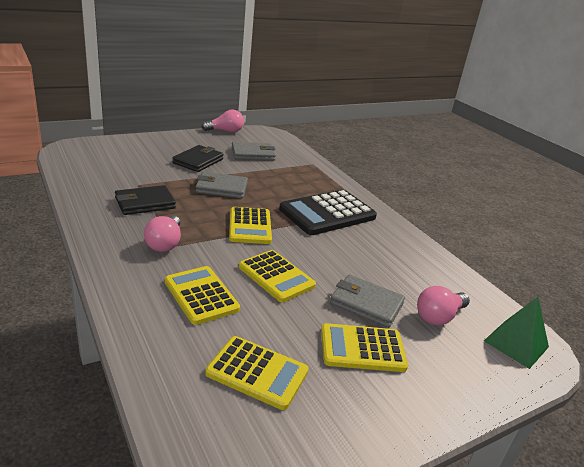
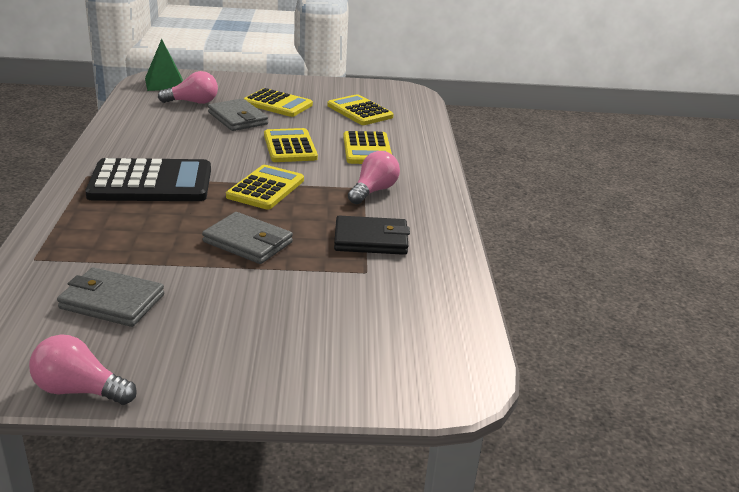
camera: 150 degrees left, 0 degrees up
(198, 161) = (234, 302): black wallet -> none

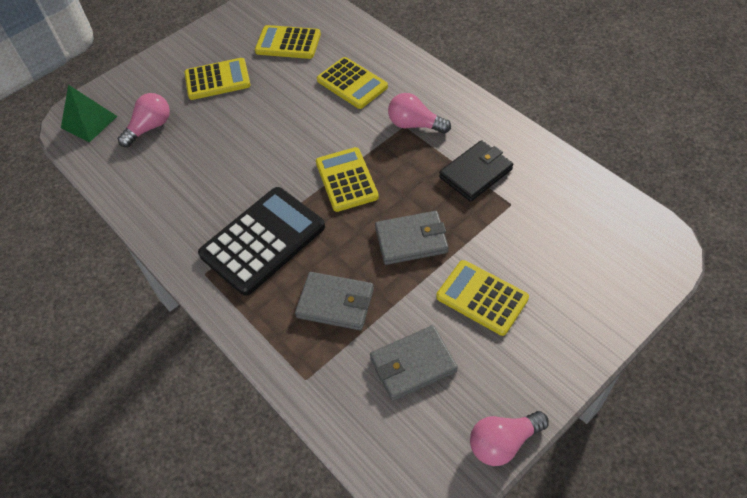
camera: 35 degrees left, 25 degrees up
(237, 118) = (214, 120): grey wallet -> grey wallet (335, 303)
(290, 147) = (298, 122): yellow calculator -> yellow calculator (482, 298)
(373, 191) = (414, 125): pink light bulb -> pink light bulb turned 60 degrees counterclockwise

